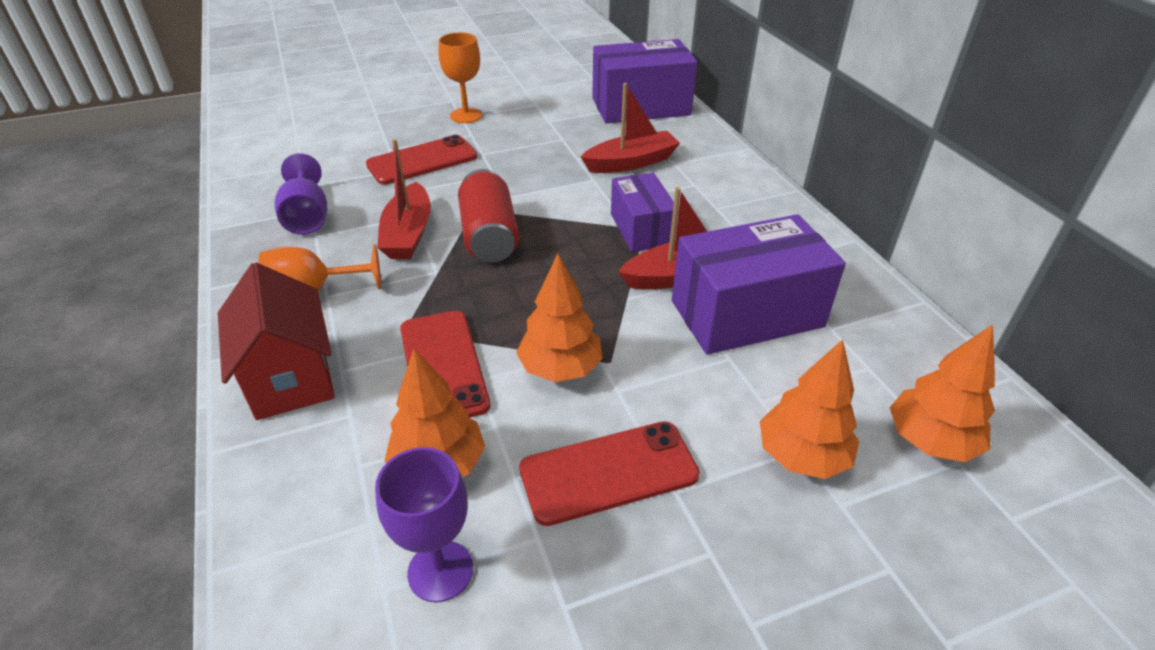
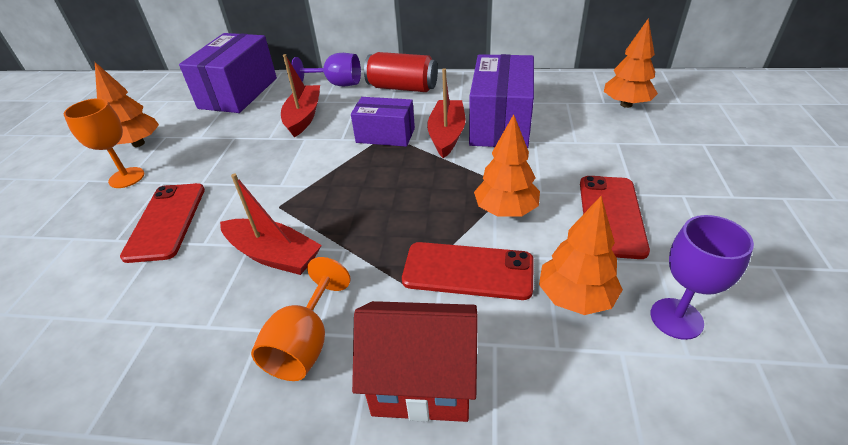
camera: 60 degrees left, 0 degrees up
(307, 217) = (166, 328): purple goblet -> purple goblet (336, 84)
(489, 236) = (325, 207): red can -> red can (402, 88)
(801, 456) = (622, 143): orange tree -> orange tree (138, 143)

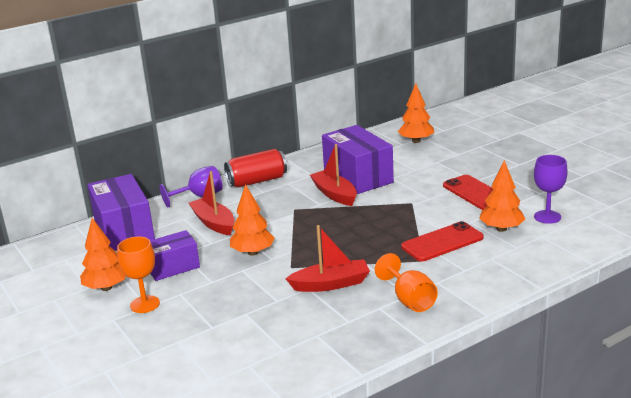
camera: 40 degrees left, 15 degrees down
(166, 221) = (229, 305): red phone -> none
(385, 135) = (294, 209): purple box -> purple box (173, 267)
(422, 382) = (480, 283): red house -> none
(505, 210) = (424, 213): orange tree -> orange tree (253, 252)

